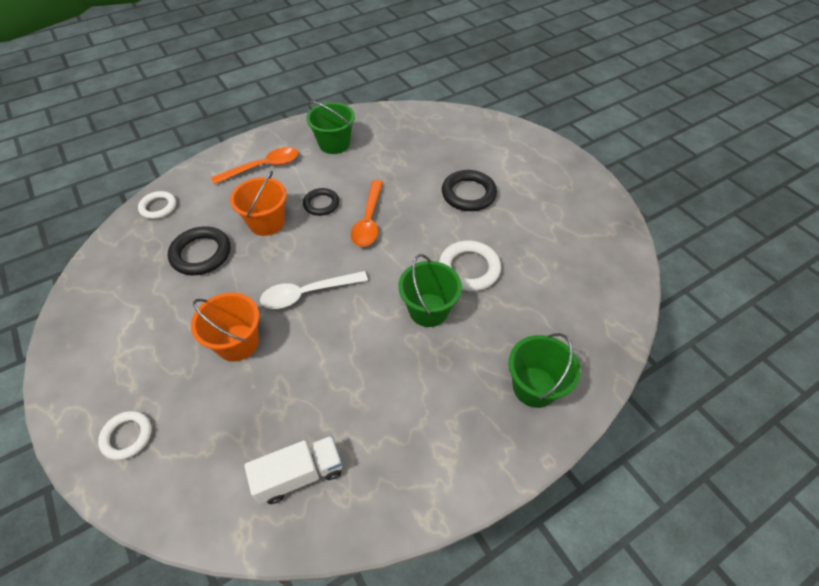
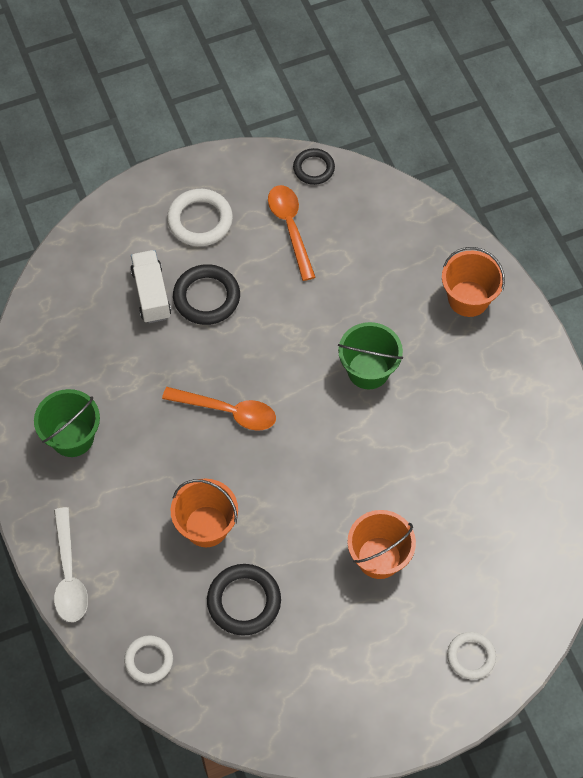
camera: 80 degrees left, 10 degrees up
(263, 167) = (99, 529): orange spoon -> orange spoon (290, 227)
(299, 475) = (526, 503): white truck -> white truck (151, 294)
(307, 294) = (326, 486): white spoon -> white spoon (69, 575)
(321, 204) = (187, 462): black ring -> black ring (313, 168)
(469, 269) = (321, 321): white ring -> white ring (200, 220)
(534, 387) = (468, 299): green bucket -> orange bucket

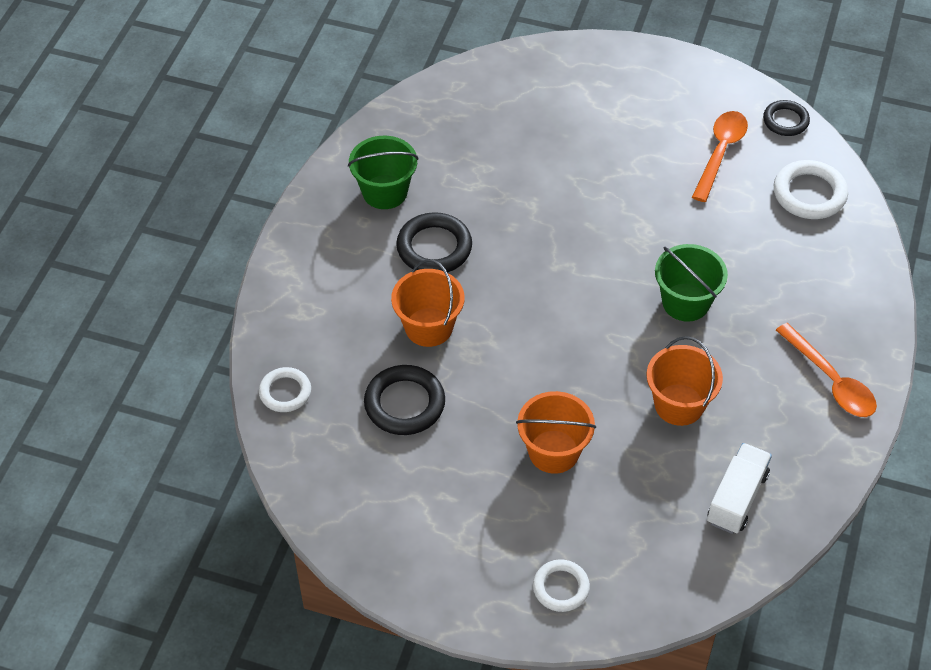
camera: 40 degrees right, 10 degrees down
(69, 575) = (284, 287): white spoon -> none
(151, 294) = (550, 130): white truck -> white truck (737, 498)
(200, 220) = (645, 101): white ring -> white ring (809, 194)
(206, 297) = (595, 160): black ring -> black ring (434, 247)
(228, 412) = (531, 255): orange spoon -> orange spoon (831, 381)
(468, 299) = (836, 305): orange bucket -> orange bucket (679, 404)

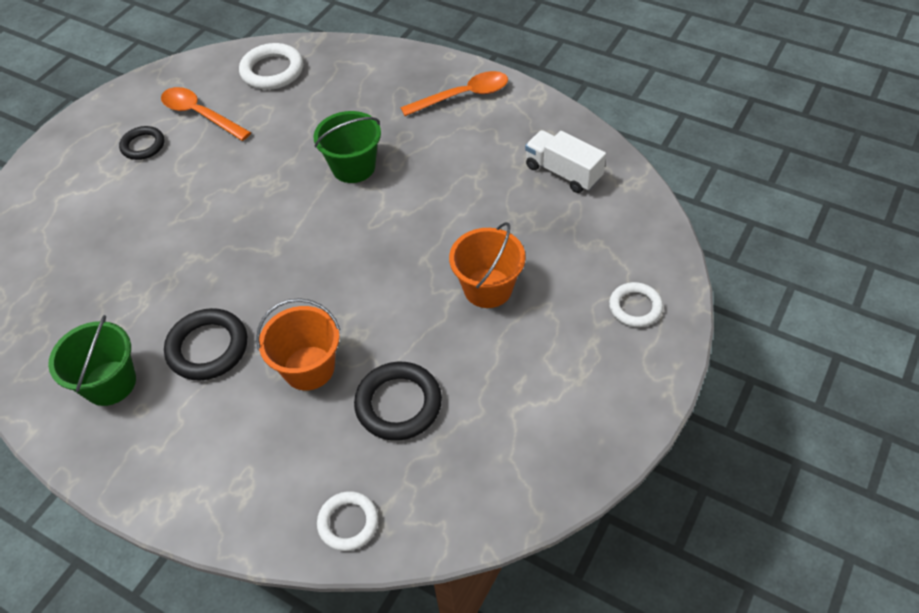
camera: 75 degrees left, 0 degrees up
(679, 404) = (460, 191): orange bucket -> none
(785, 121) = (187, 69): black ring -> black ring (143, 146)

